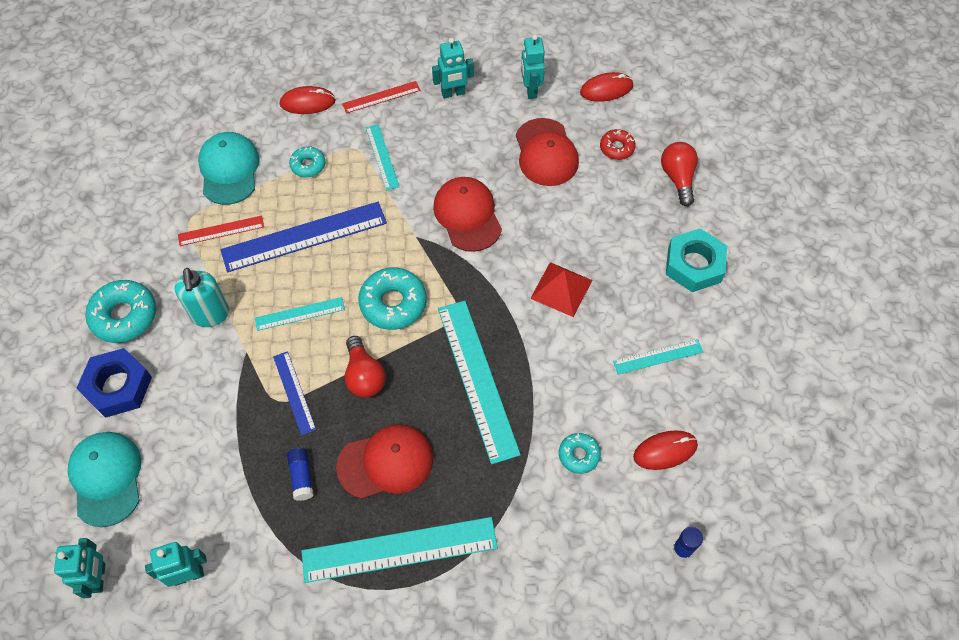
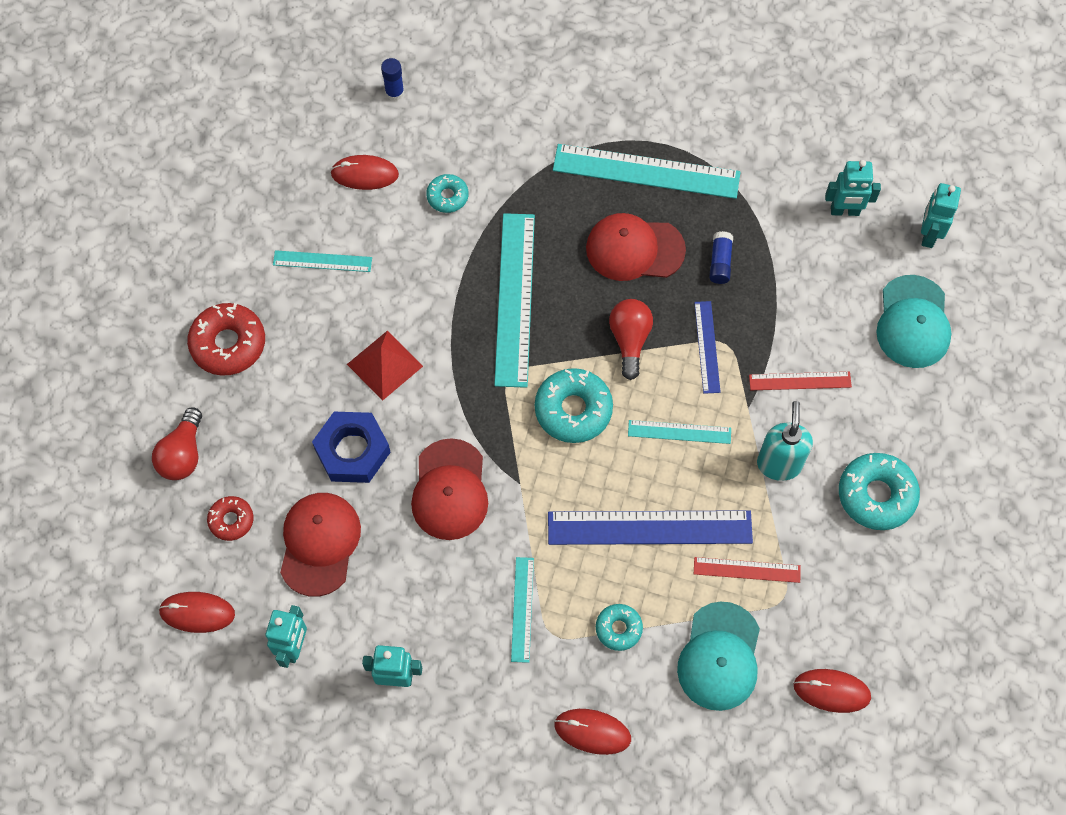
camera: 160 degrees left, 5 degrees up
(118, 386) = (892, 414): blue nut -> blue nut (352, 451)
(142, 173) = (831, 691): none -> red mouse
(381, 97) = (492, 706): red ruler -> red ruler (800, 381)
(694, 265) = (228, 344): turquoise nut -> red donut

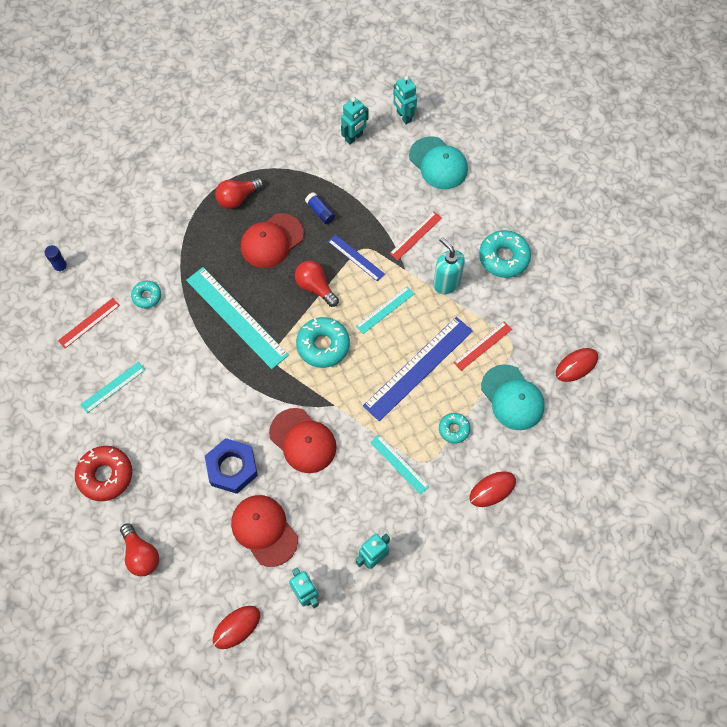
camera: 45 degrees left, 0 degrees up
(231, 520) = (204, 563): red donut -> none
(365, 174) = (89, 323): red mouse -> red ruler
(385, 365) = (203, 409): red pyramid -> none
(646, 171) = (238, 198): turquoise ruler -> red light bulb

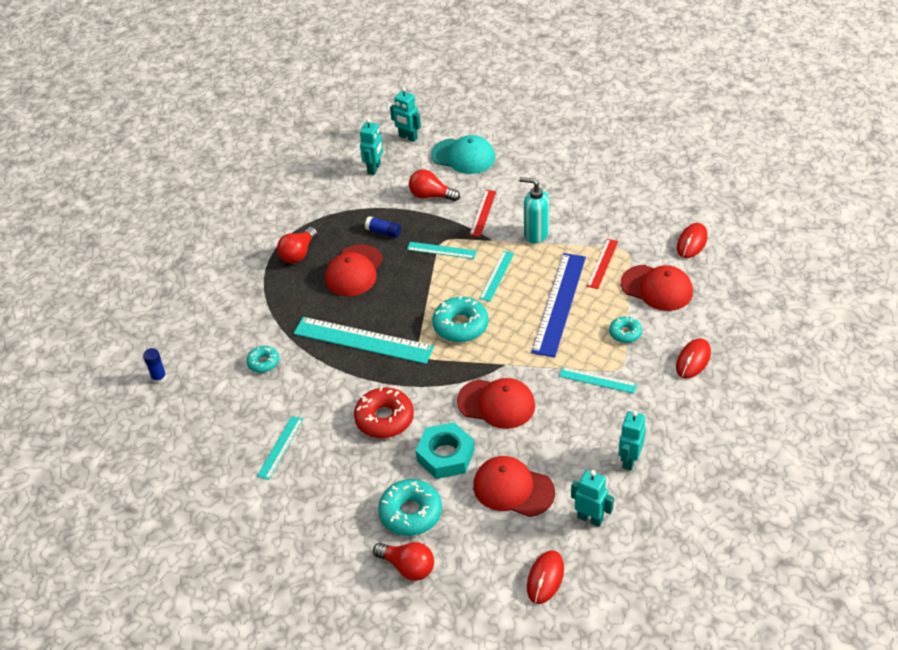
camera: 25 degrees left, 20 degrees down
(89, 323) = (219, 408): red ruler -> none
(105, 475) = (324, 520): red donut -> red donut (384, 418)
(232, 468) = (445, 455): blue nut -> turquoise nut
(315, 287) = (421, 287): red light bulb -> red light bulb (431, 196)
(356, 257) = (441, 250): blue ruler -> turquoise ruler
(503, 257) = (571, 196): turquoise donut -> turquoise donut (410, 513)
(512, 397) = (657, 288): turquoise cap -> red cap

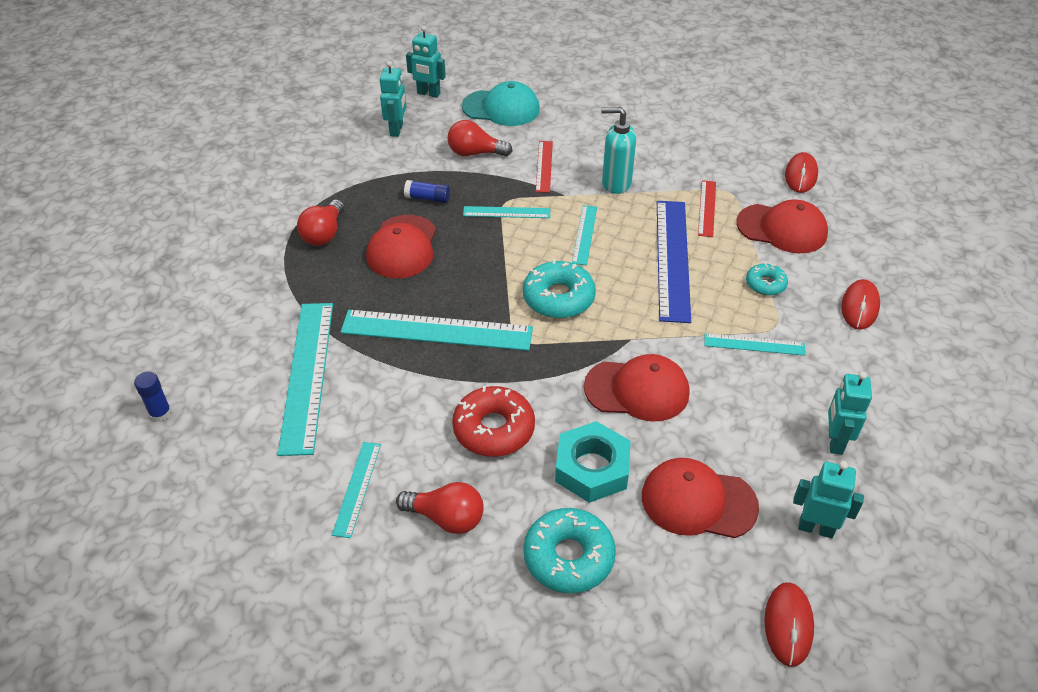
camera: 15 degrees left, 0 degrees up
(263, 362) = (307, 375): turquoise donut -> turquoise ruler
(408, 567) = (588, 640): red light bulb -> red light bulb (446, 518)

